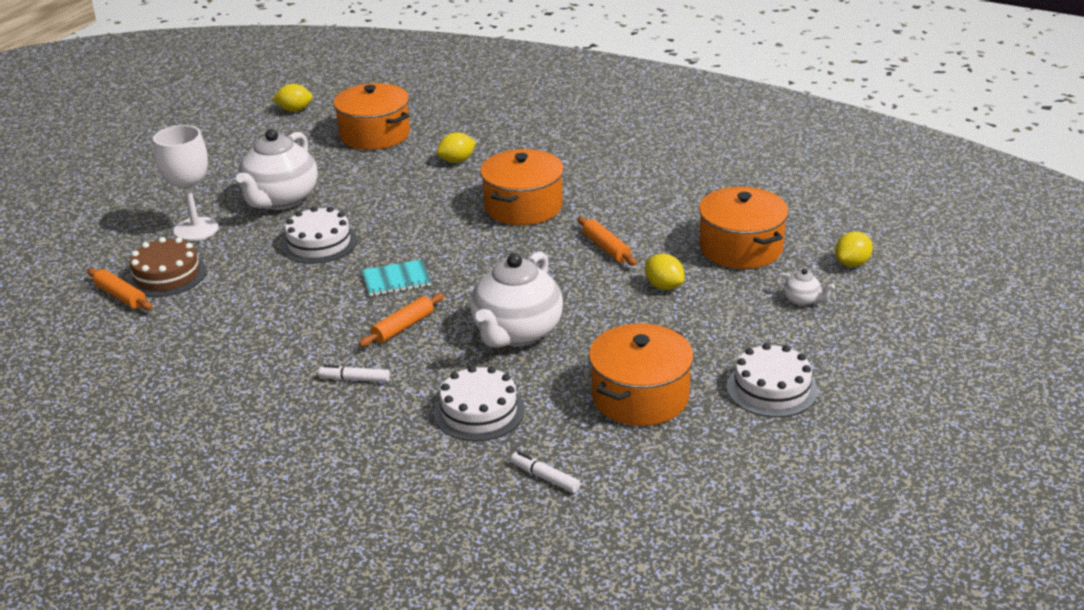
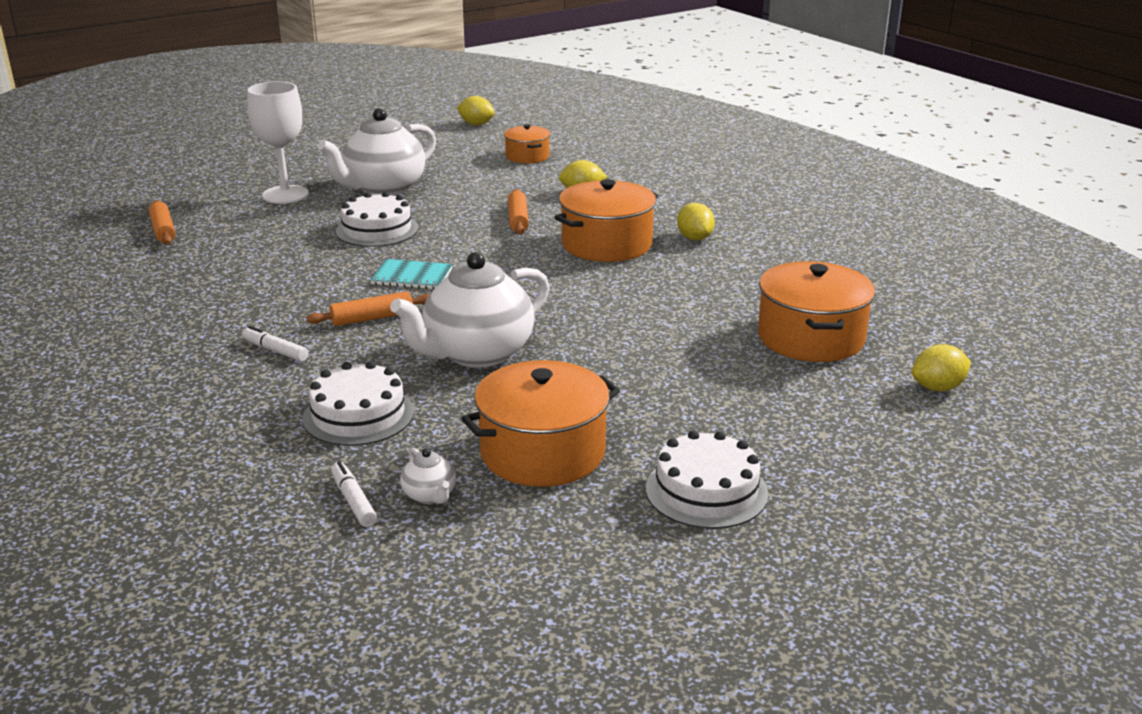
camera: 25 degrees right, 5 degrees down
(167, 275) = (219, 223): brown cake -> none
(375, 134) = (527, 156): orange pot -> orange pot, size x0.58
(606, 248) = (655, 301): orange rolling pin -> orange rolling pin (518, 219)
(664, 286) = (682, 352): yellow lemon -> yellow lemon (694, 238)
(802, 300) = (836, 409): white teapot -> white teapot (430, 495)

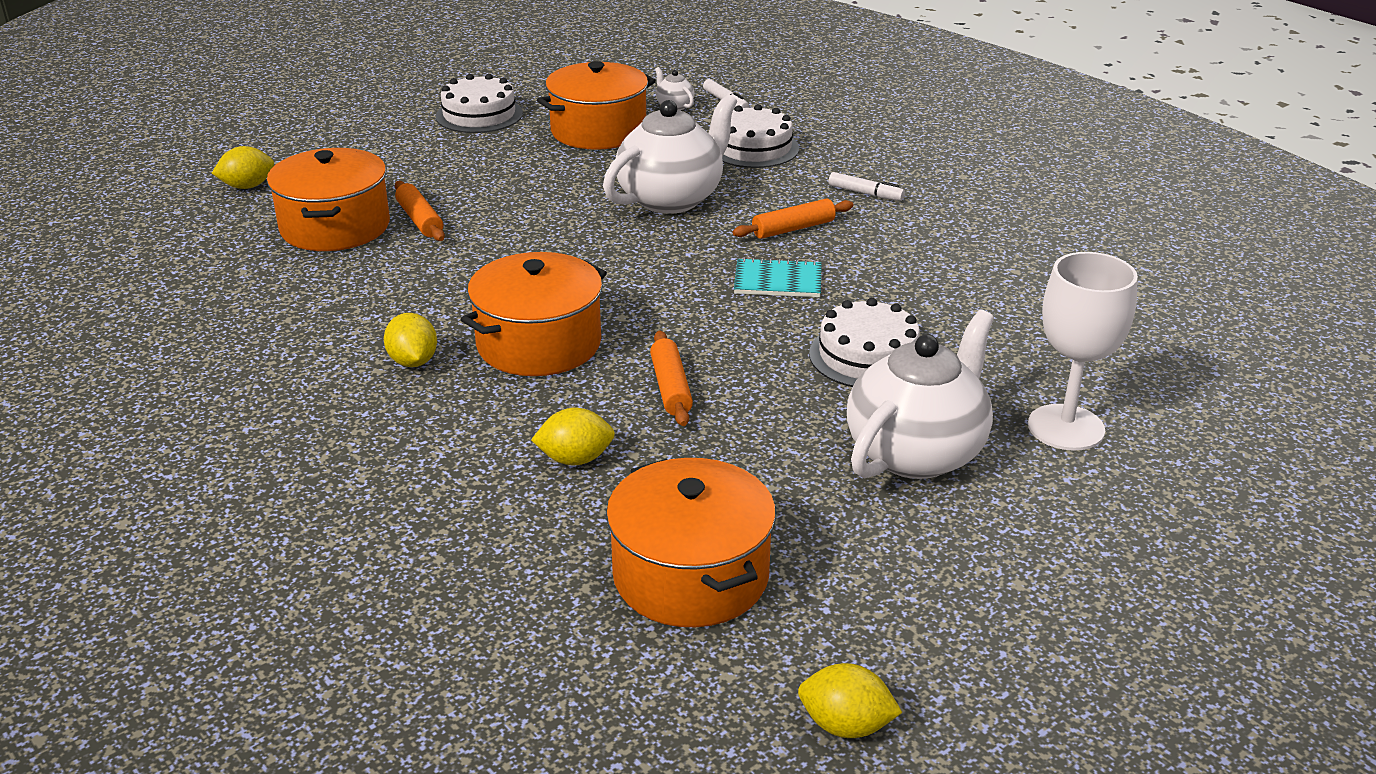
camera: 175 degrees right, 5 degrees up
(163, 230) = (1164, 341): orange rolling pin -> orange rolling pin (420, 220)
(527, 156) = (690, 575): orange pot -> orange pot, size x1.74

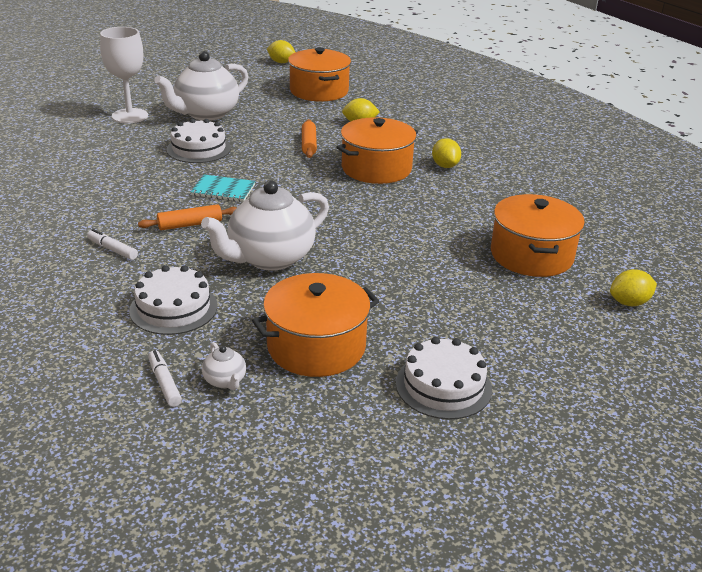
camera: 175 degrees left, 0 degrees up
(420, 220) = (468, 256): orange rolling pin -> none

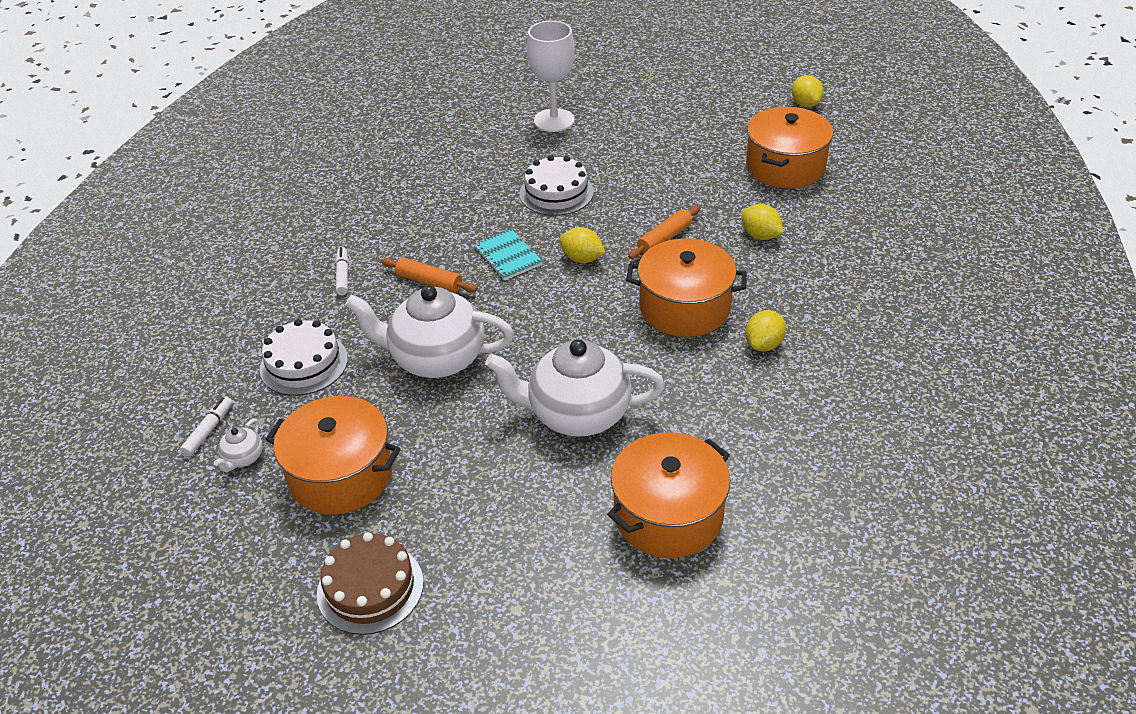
camera: 50 degrees right, 10 degrees up
(206, 114) = (624, 148): white teapot -> white teapot (577, 414)
(443, 386) = (370, 588): white cake -> brown cake
(629, 302) = (672, 642): yellow lemon -> yellow lemon (582, 259)

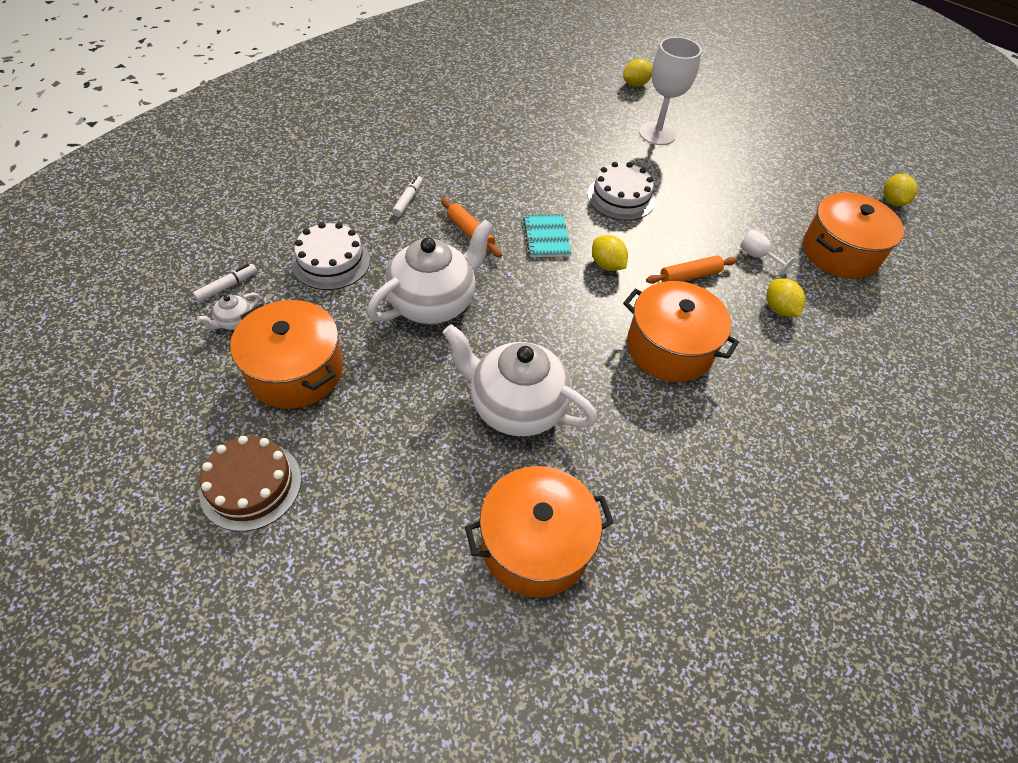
camera: 20 degrees right, 10 degrees up
(436, 359) = (433, 303): white teapot -> white teapot turned 105 degrees clockwise
(715, 198) = (757, 256): none -> white goblet
(763, 344) = (721, 416): yellow lemon -> yellow lemon (635, 84)

